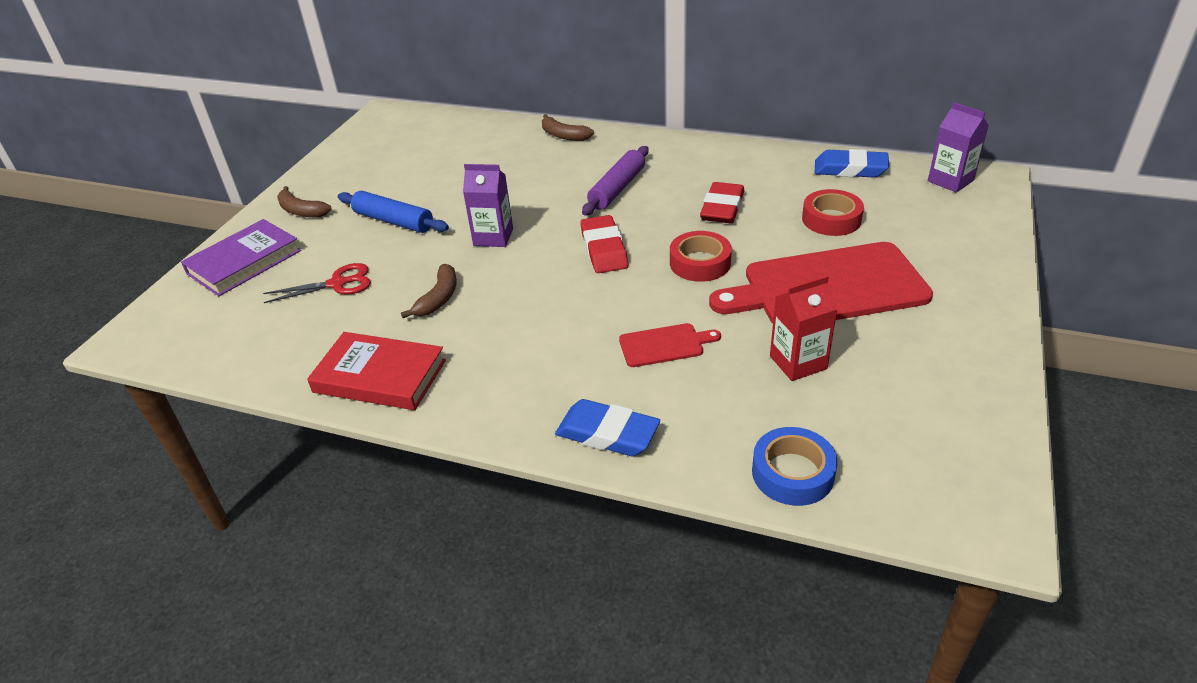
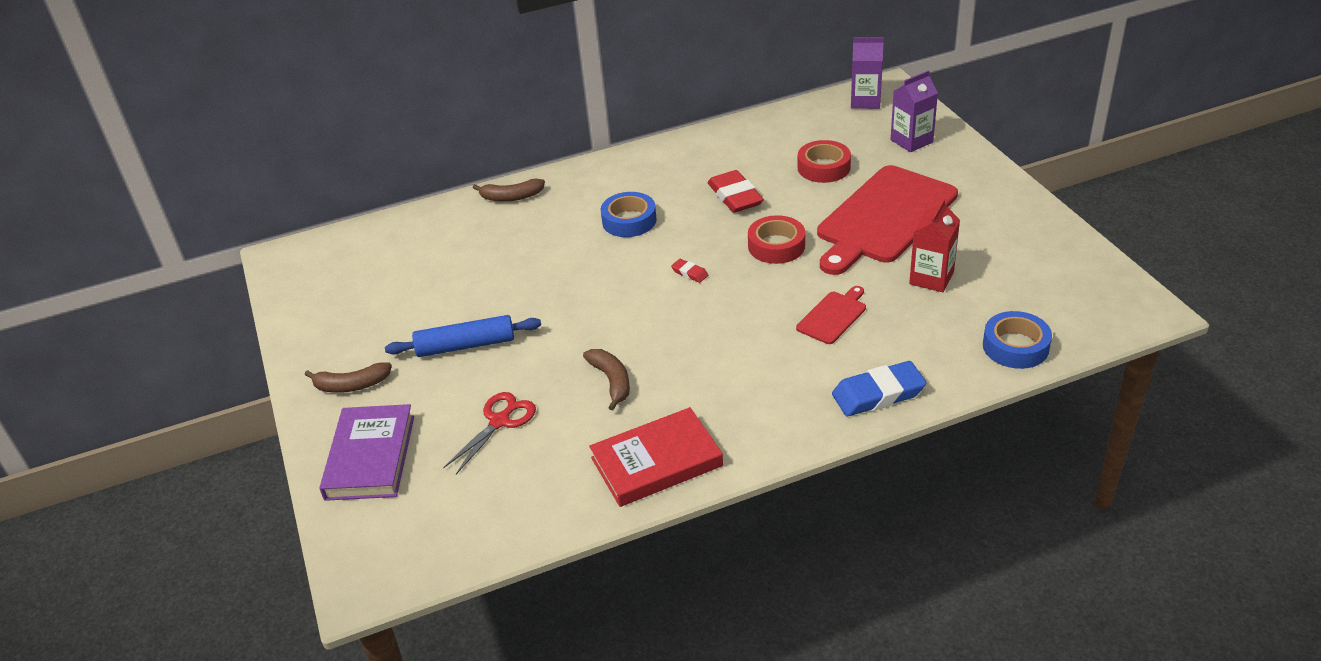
camera: 40 degrees left, 0 degrees up
(493, 237) = (582, 311): purple carton -> purple carton (911, 141)
(604, 249) = (690, 273): red eraser -> red eraser, size x0.47
(617, 189) = (629, 221): purple rolling pin -> blue tape
(850, 169) = (787, 122): blue eraser -> none

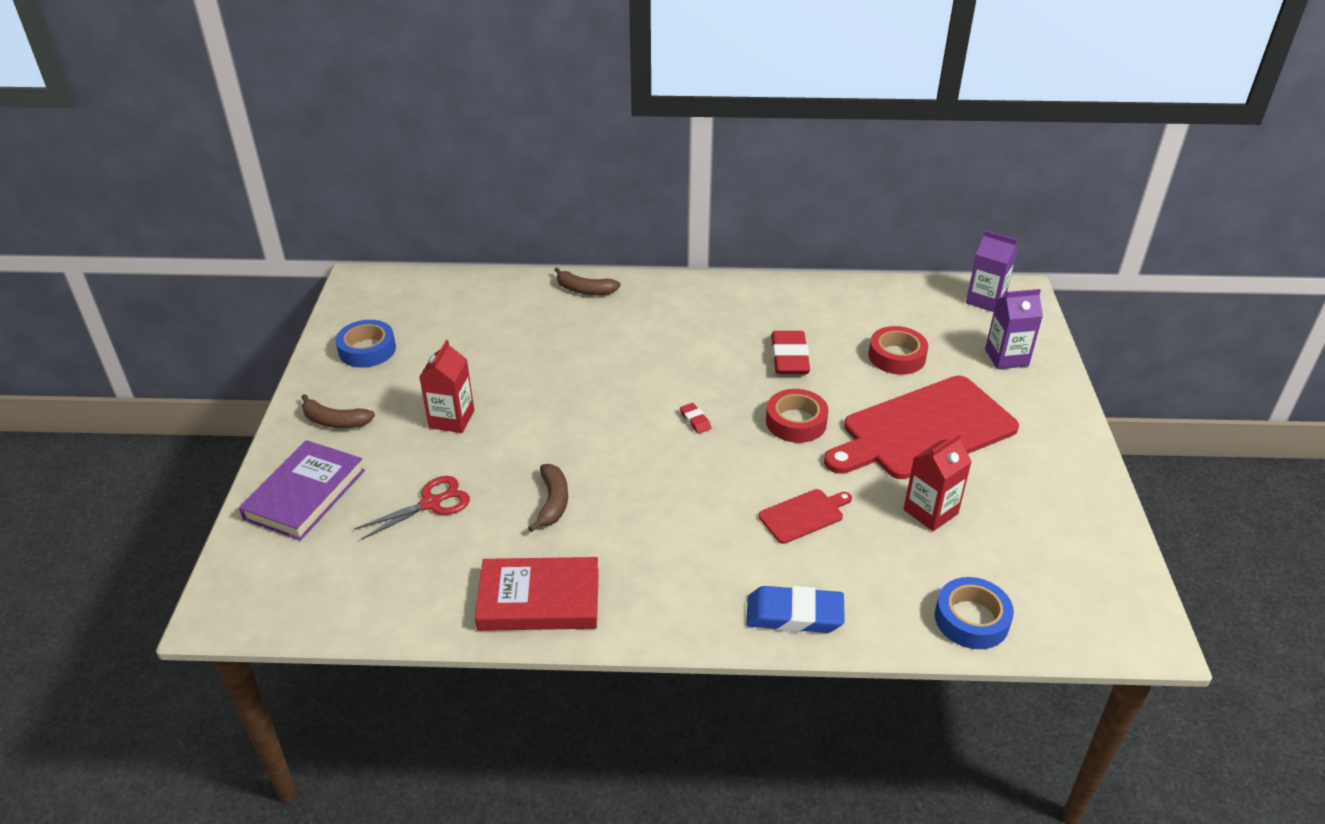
camera: 20 degrees right, 0 degrees up
(466, 345) = (451, 419): blue rolling pin -> red carton
(629, 221) = (674, 348): blue tape -> blue tape (367, 350)

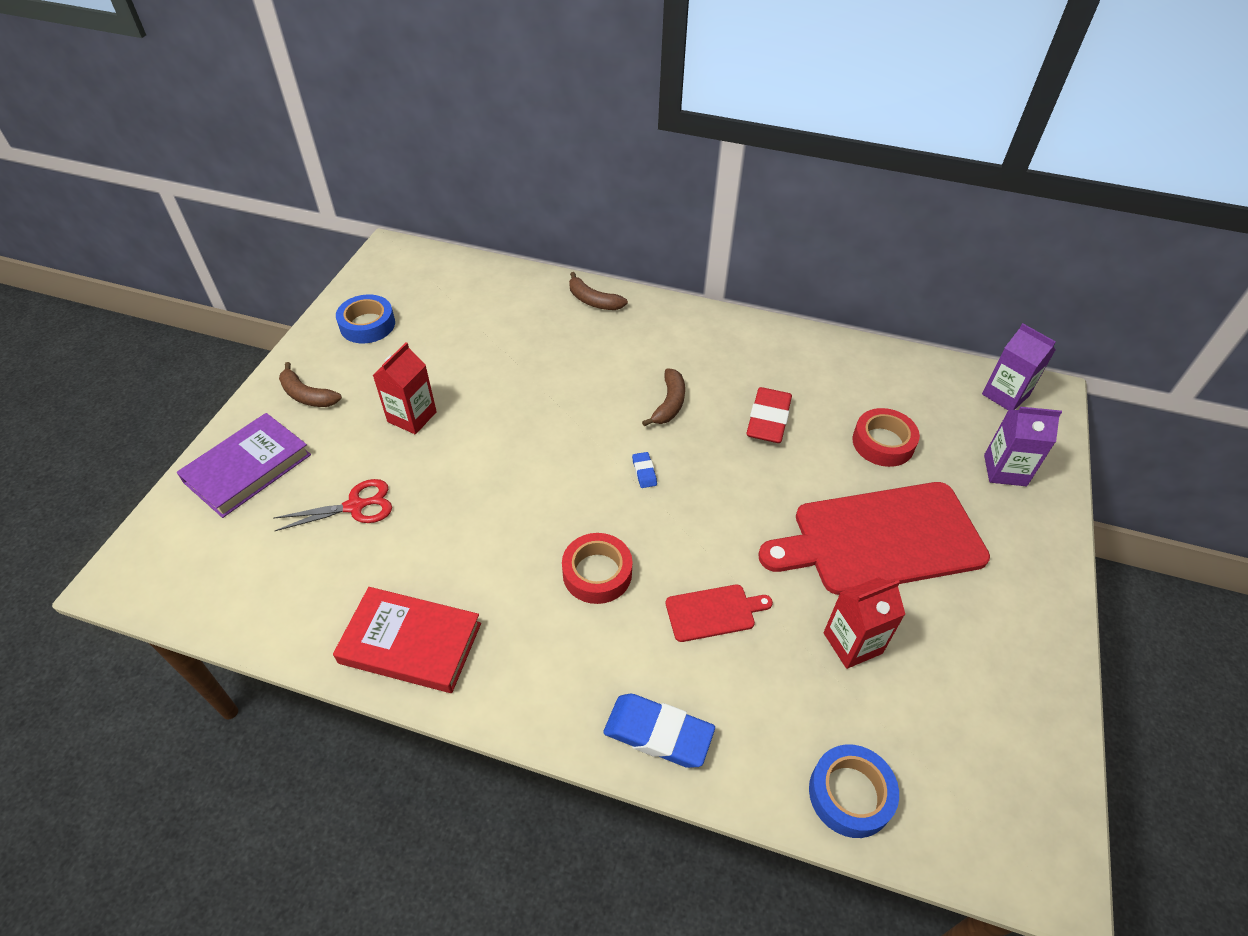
camera: 15 degrees right, 10 degrees up
(552, 502) = (468, 533): brown banana -> brown banana (669, 404)
(695, 420) = (644, 472): red eraser -> blue eraser
(796, 422) = (747, 497): red tape -> red tape (597, 573)

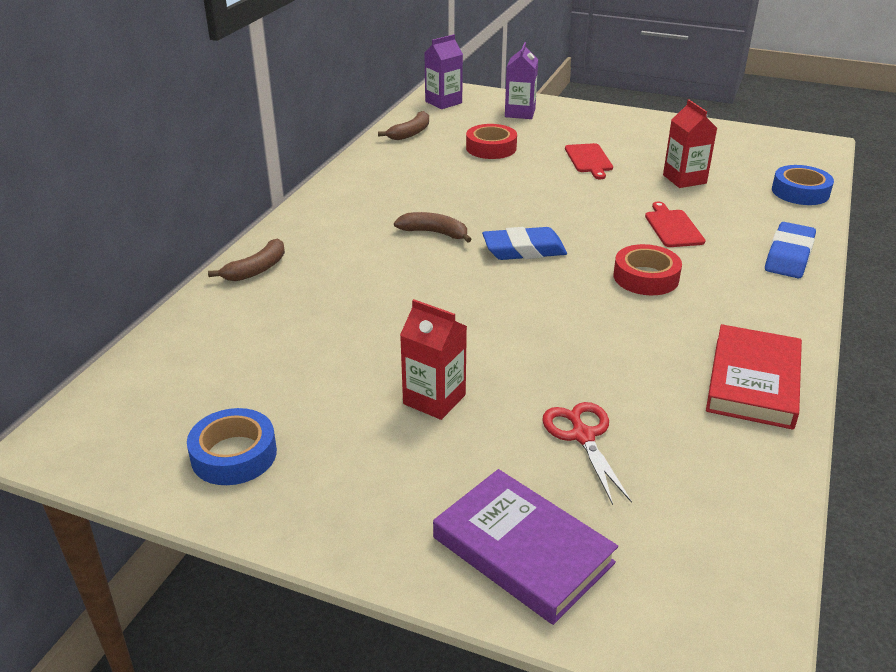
camera: 85 degrees left, 15 degrees down
(307, 395) = (378, 504): brown banana -> brown banana (410, 133)
(644, 472) = (524, 250): blue eraser -> blue eraser, size x2.11
(768, 419) = (461, 189): red eraser -> none
(880, 539) = (589, 160): red cutting board -> red cutting board, size x0.45

